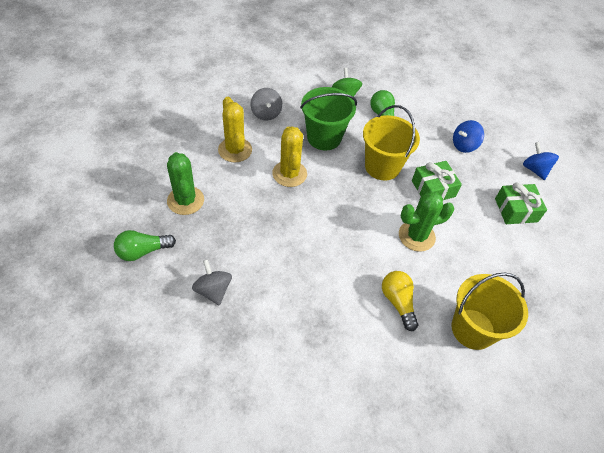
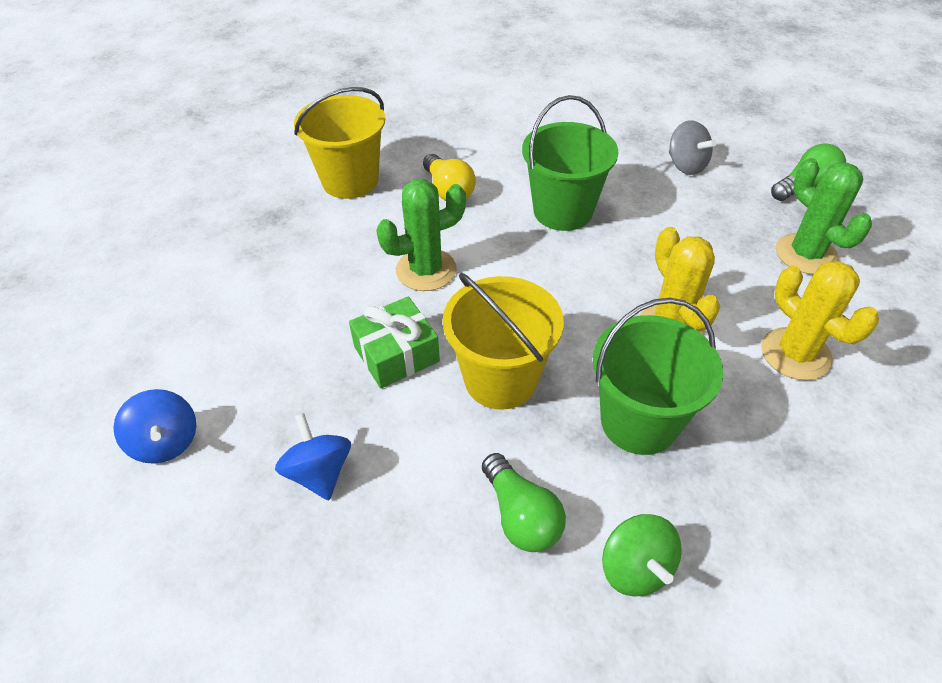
camera: 175 degrees right, 5 degrees down
(266, 113) = (794, 457): grey spinning top -> none
(320, 265) = (563, 211): none -> green bucket
(464, 145) = (319, 472): blue spinning top -> blue spinning top turned 75 degrees counterclockwise
(516, 210) = (240, 344): green gift -> none

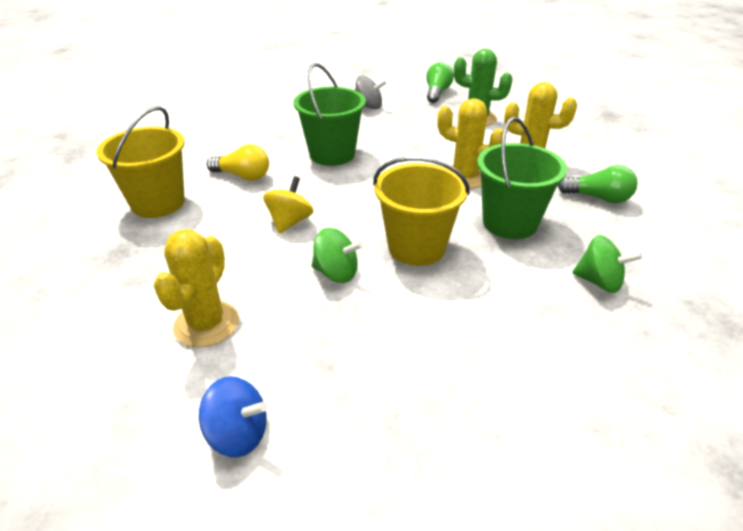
camera: 45 degrees left, 10 degrees down
(251, 330) = (206, 324): none -> yellow cactus
(319, 472) = (382, 364): blue spinning top -> none
(396, 354) = (336, 273): green gift -> green spinning top
(426, 270) = (290, 222): green cactus -> yellow spinning top
(521, 516) = (521, 299): green light bulb -> green light bulb (598, 198)

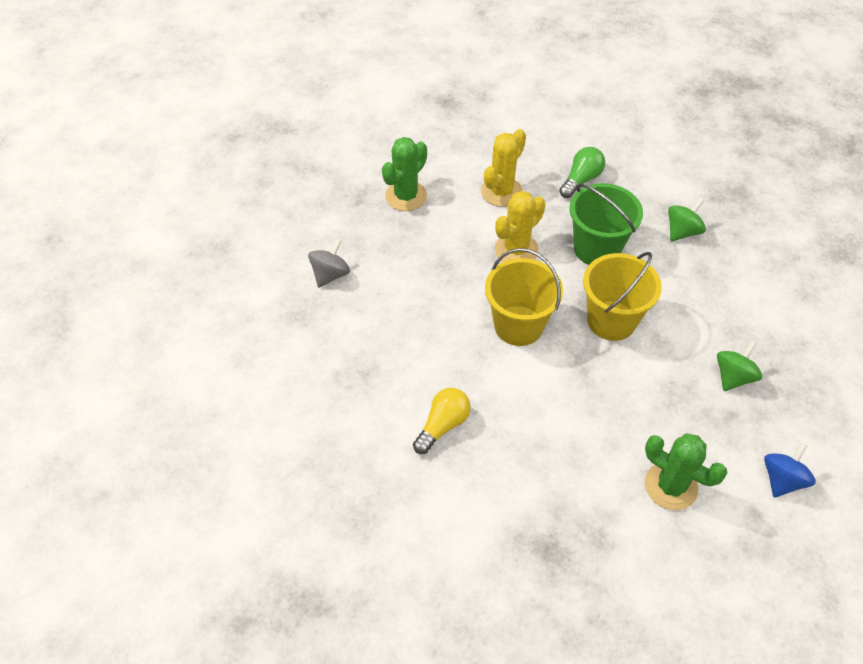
camera: 70 degrees left, 15 degrees up
(158, 203) = (469, 511): yellow bucket -> yellow bucket (518, 325)
(206, 324) = (671, 486): yellow cactus -> green cactus
(290, 222) = (544, 401): yellow spinning top -> none
(332, 154) = (429, 337): green bucket -> none
(336, 273) = (630, 384): green spinning top -> green spinning top (733, 377)
(437, 93) = (327, 204): green light bulb -> none

